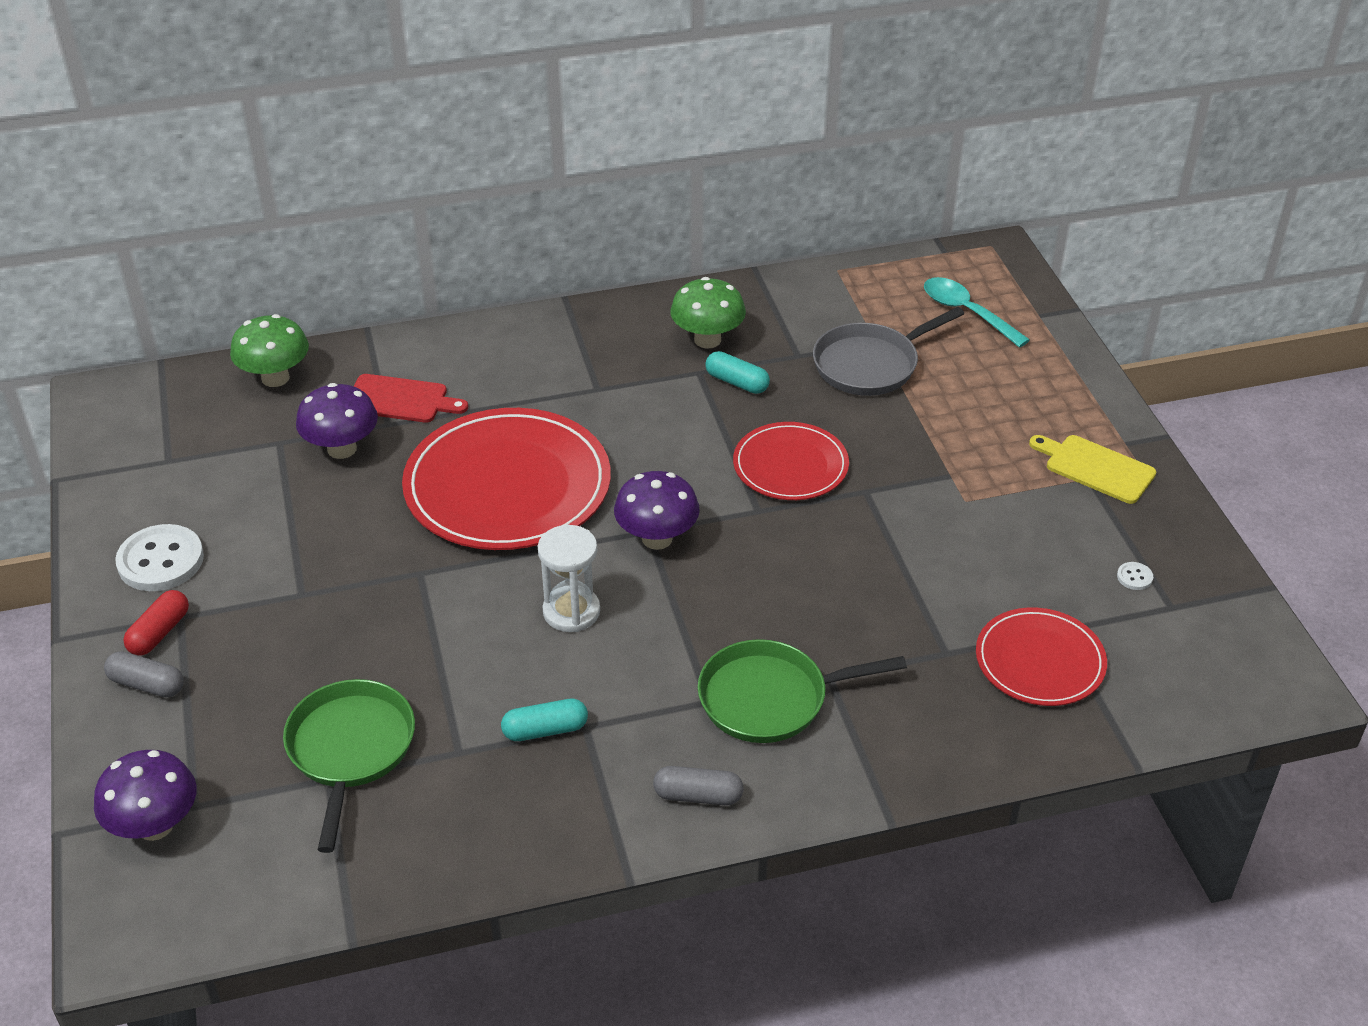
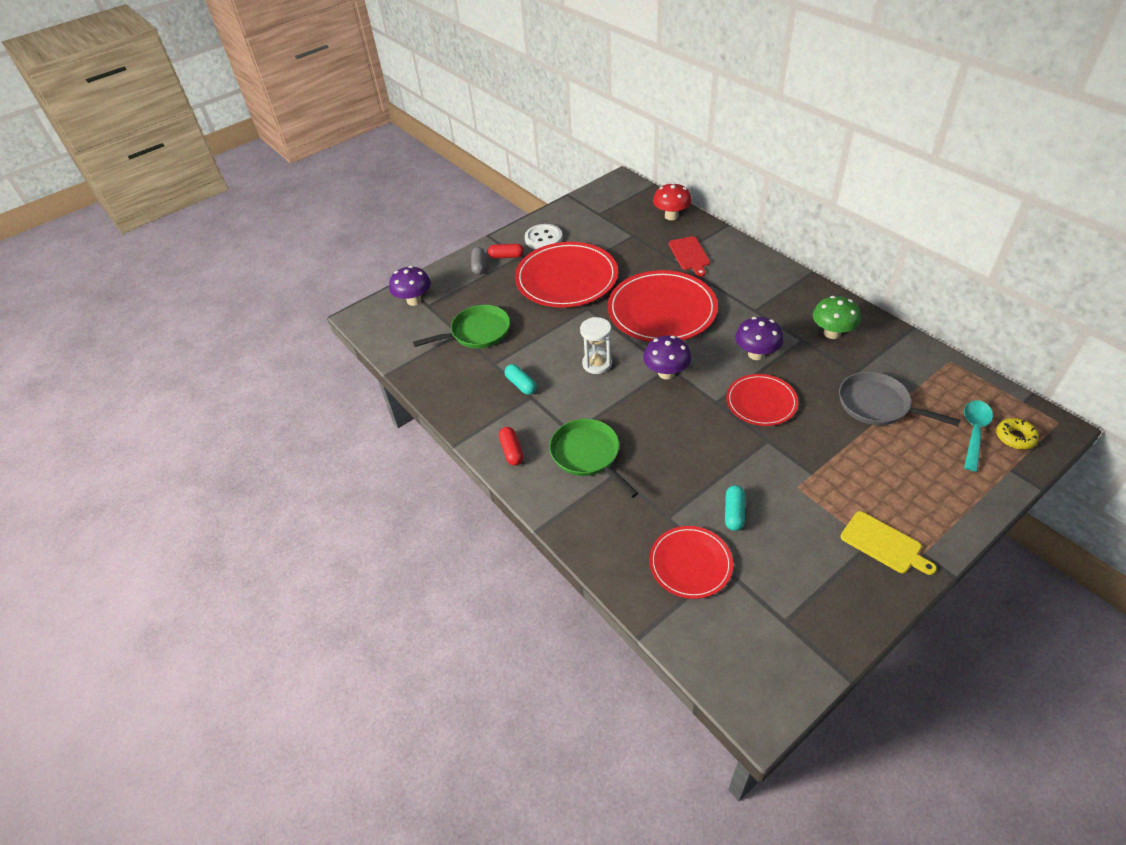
camera: 70 degrees right, 5 degrees up
(275, 378) = (671, 216): green mushroom -> red mushroom
(312, 570) = (566, 278): none -> red plate
(342, 449) = (644, 253): purple mushroom -> purple mushroom (756, 354)
(698, 796) = (511, 451): grey capsule -> red capsule
(737, 382) = (808, 357): turquoise capsule -> turquoise capsule (734, 513)
(994, 287) = (1015, 437): none -> yellow donut
(1095, 468) = (883, 544): yellow cutting board -> yellow cutting board turned 120 degrees clockwise
(1134, 577) = (797, 593): white button -> none

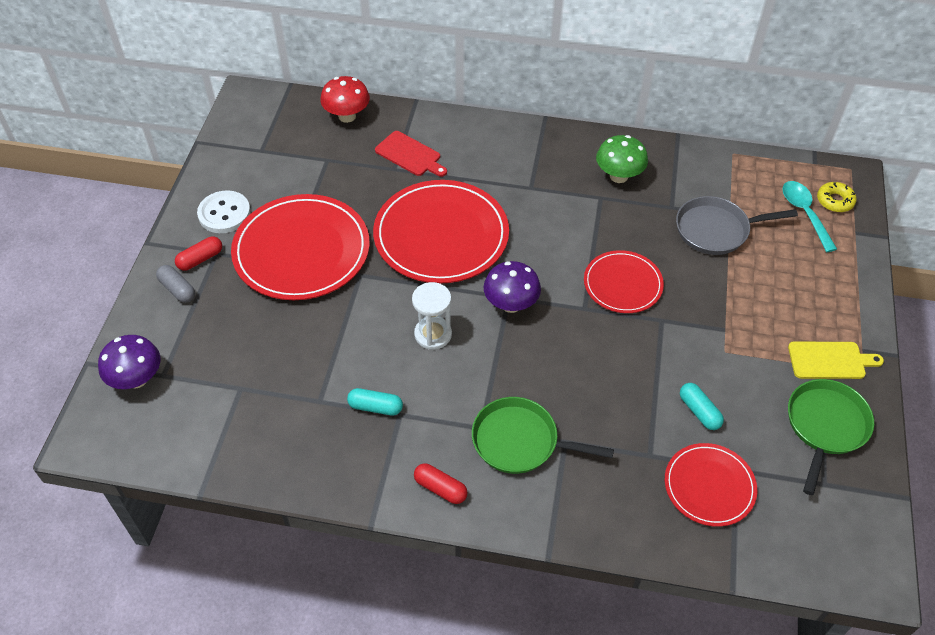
camera: 45 degrees left, 5 degrees up
(477, 332) = (261, 375): green pan -> green pan (825, 426)
(756, 354) = (574, 235): purple mushroom -> none

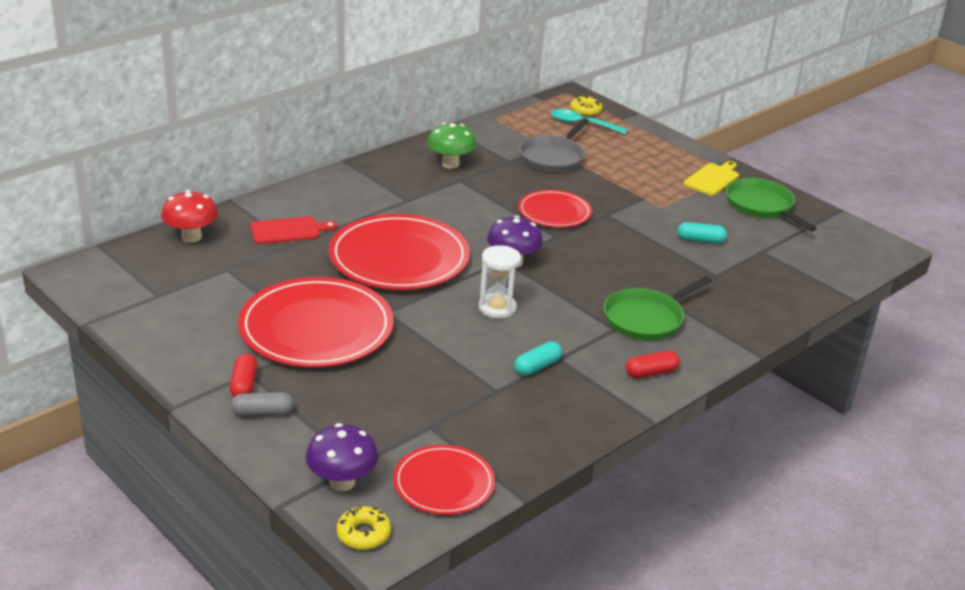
camera: 55 degrees left, 20 degrees down
(91, 426) = (363, 534): none -> yellow donut
(224, 213) = (206, 348): white button -> none
(709, 486) = (765, 267): red plate -> red plate (444, 483)

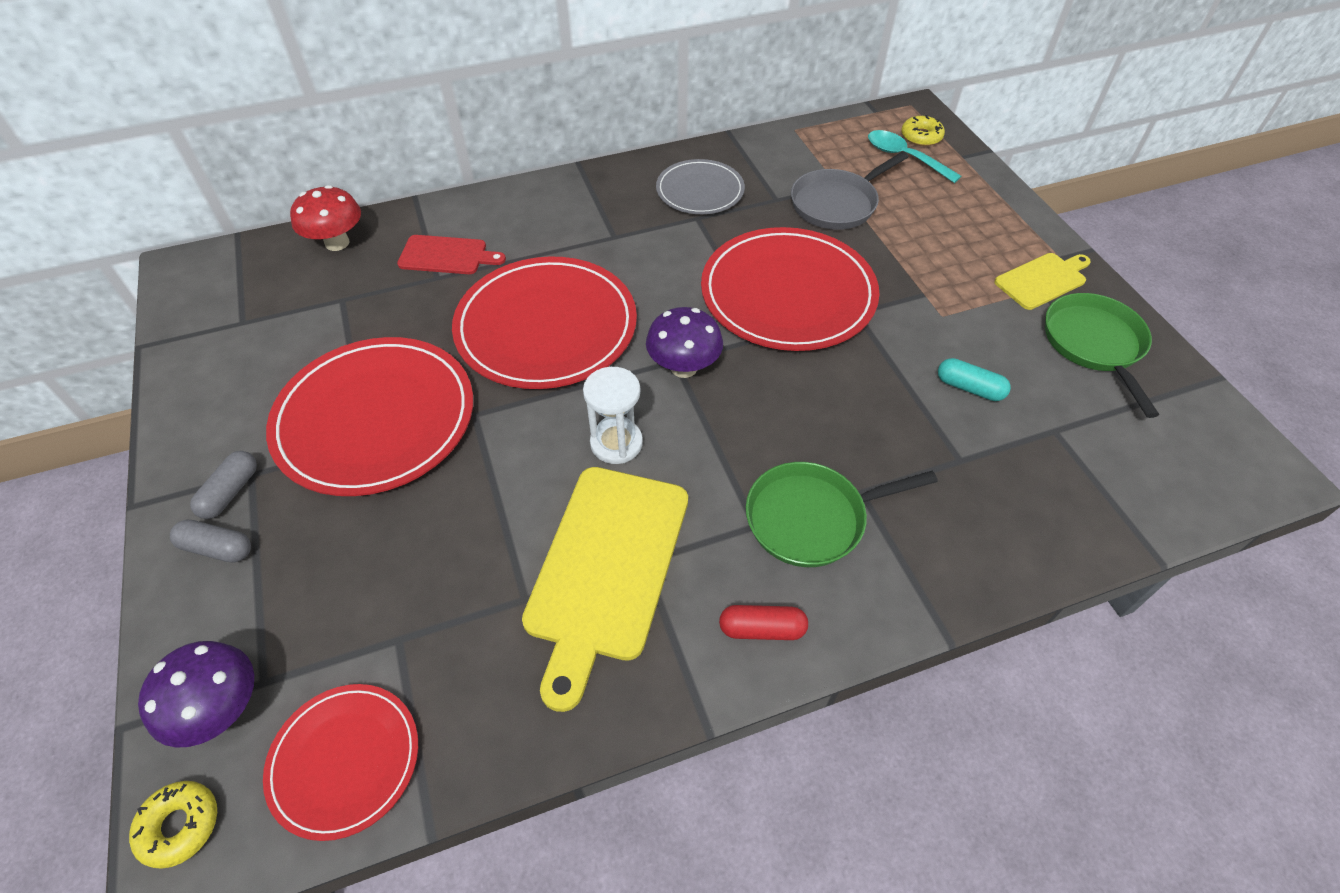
camera: 25 degrees right, 20 degrees up
(244, 385) = (230, 492): red capsule -> grey capsule
(450, 164) = (700, 190): green mushroom -> grey plate
(537, 367) = (606, 568): turquoise capsule -> yellow cutting board
(554, 212) = (788, 293): red plate -> red plate, size x1.77

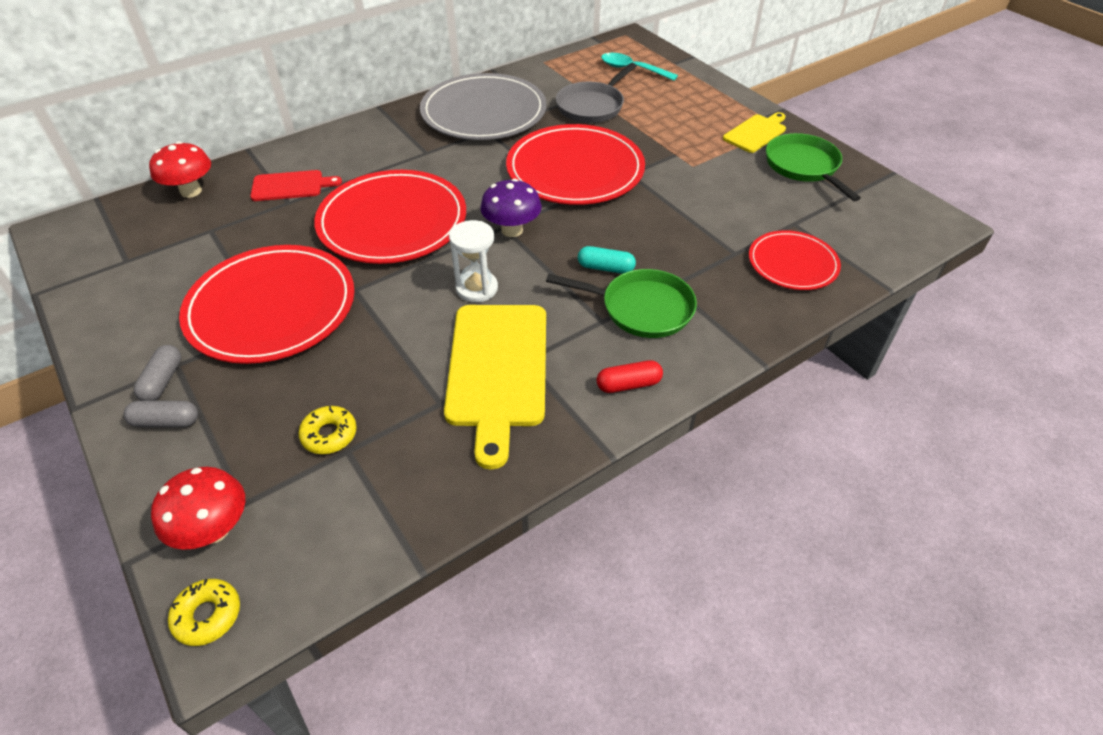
camera: 15 degrees left, 5 degrees down
(222, 709) = (214, 530): purple mushroom -> red mushroom
(345, 760) = (333, 539): red plate -> red plate (792, 263)
(700, 190) = (483, 112): grey plate -> grey plate, size x1.77
(812, 518) = (641, 308): green pan -> green pan turned 135 degrees counterclockwise
(921, 136) = (640, 54): yellow donut -> yellow donut (329, 435)
(969, 388) = (727, 208): turquoise capsule -> turquoise capsule (605, 268)

